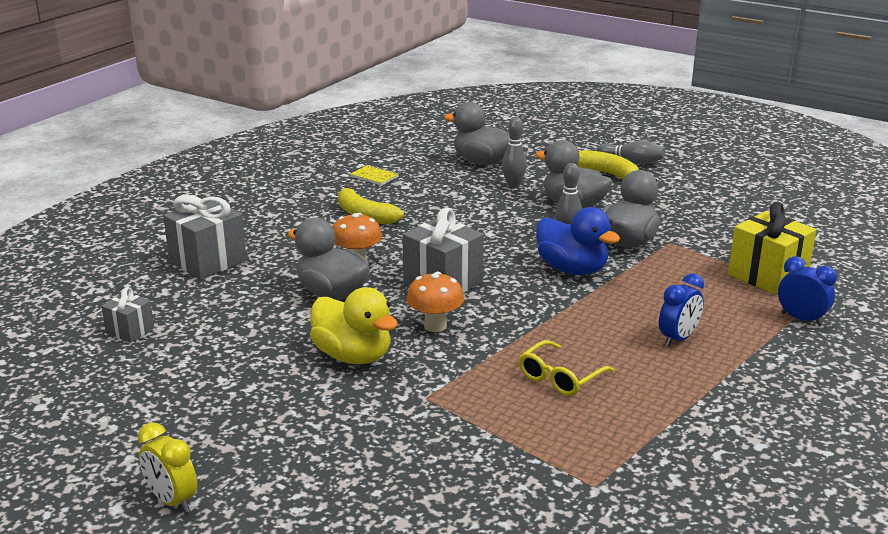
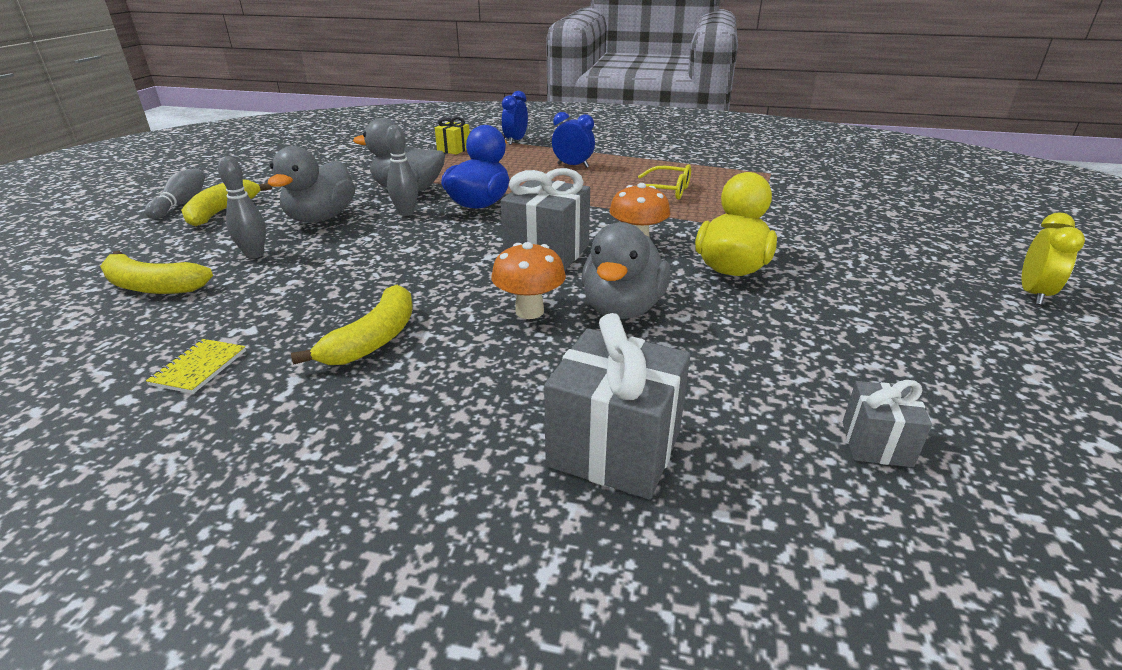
camera: 110 degrees left, 5 degrees up
(482, 162) = (153, 286): grey duck -> yellow banana
(767, 276) = (454, 149): yellow gift -> yellow gift, size x0.55

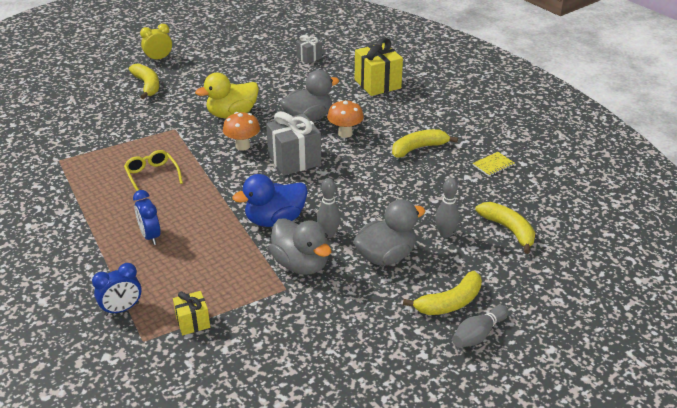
camera: 140 degrees left, 5 degrees up
(614, 448) = (377, 84): grey gift -> yellow gift
(918, 254) = (147, 85): none -> yellow banana

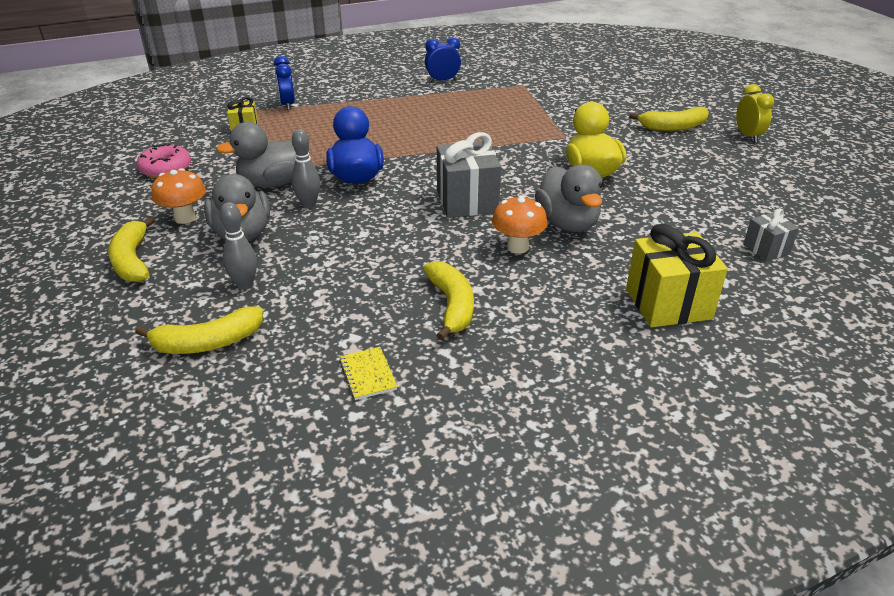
camera: 105 degrees right, 0 degrees up
(150, 236) = (375, 118): blue clock -> blue clock (442, 81)
(152, 176) = (474, 122): yellow glasses -> none
(242, 146) = (513, 172): orange mushroom -> orange mushroom (185, 218)
(298, 348) = (166, 169): none -> pink donut
(478, 334) = (71, 268): grey bowling pin -> none

